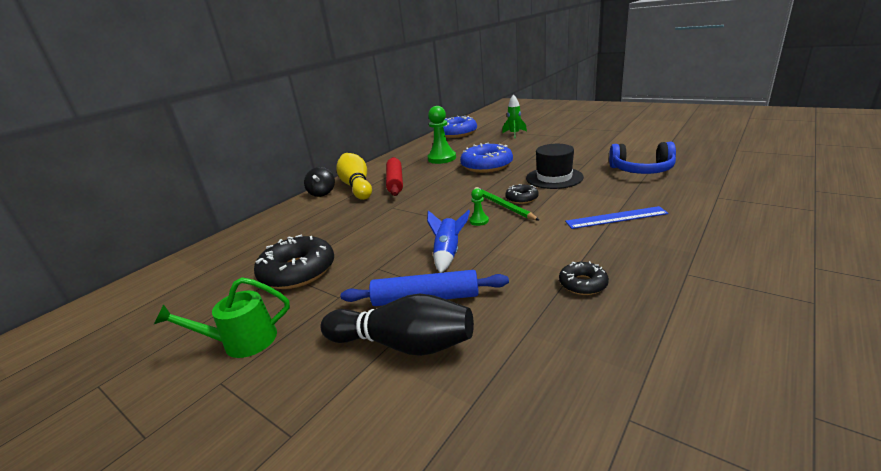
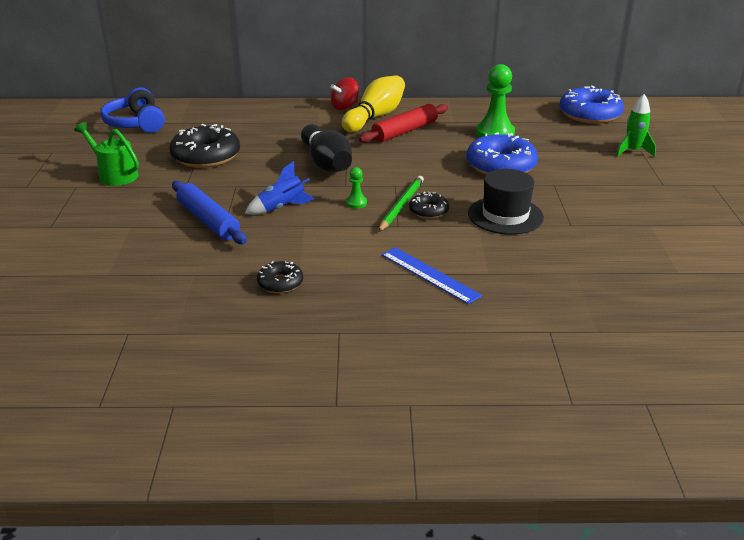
camera: 50 degrees right, 5 degrees up
(322, 193) = (345, 107): black spinning top -> red spinning top
(403, 344) = (149, 231): black bowling pin -> black bowling pin (326, 163)
(641, 170) = (590, 267): blue headphones -> blue headphones (136, 123)

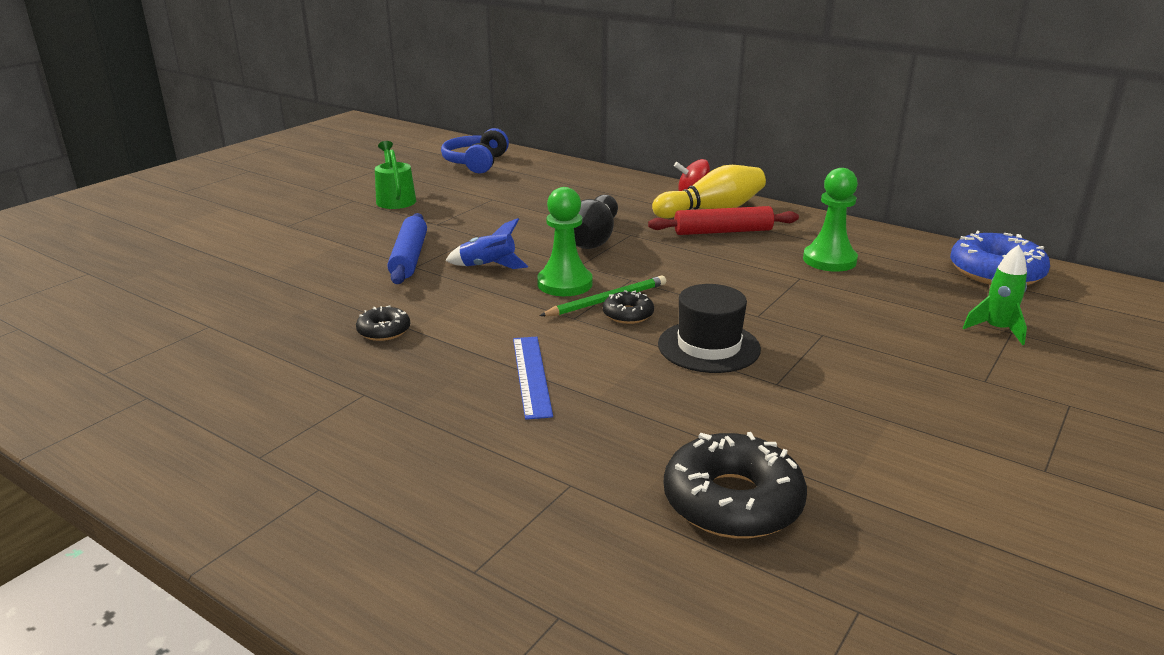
camera: 35 degrees right, 5 degrees down
(206, 156) = (492, 204): black donut -> black donut (732, 501)
(356, 203) = (565, 284): green pawn -> green pawn, size x2.11
(501, 166) = (784, 295): blue donut -> none

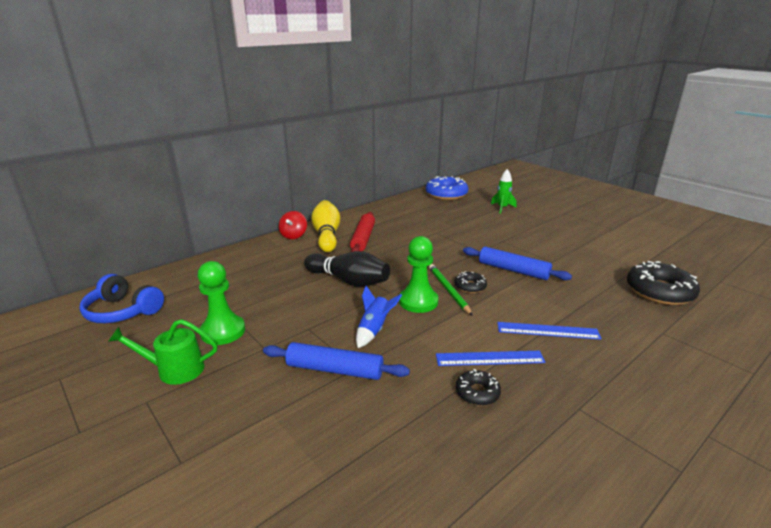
camera: 75 degrees left, 0 degrees up
(451, 335) = (489, 358): none -> blue ruler
(709, 347) = (513, 270): black hat -> blue rolling pin
(829, 260) = (418, 221): green pawn -> green pawn (223, 331)

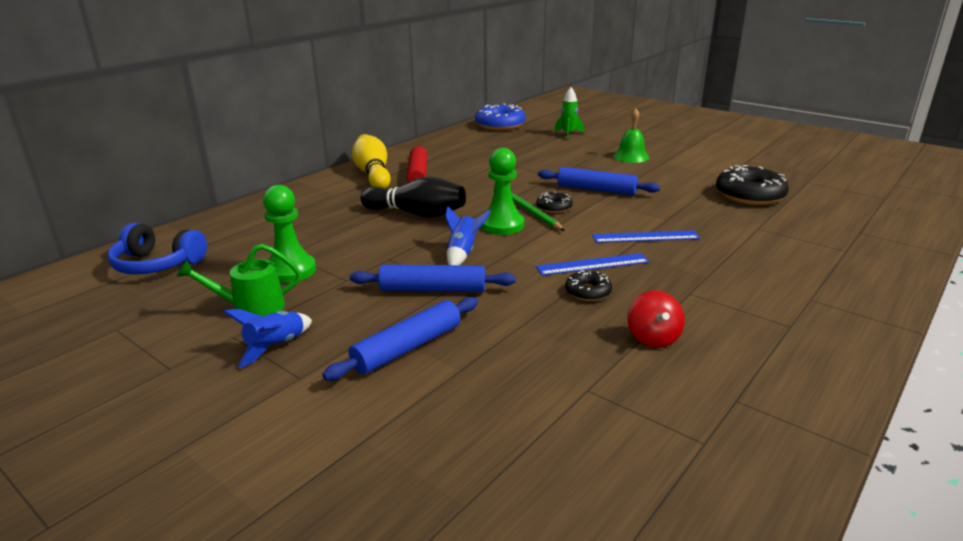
camera: 10 degrees left, 0 degrees up
(176, 419) = (276, 346): none -> blue rocket
(288, 439) = (407, 347): none -> blue rolling pin
(294, 235) = (333, 177): red spinning top -> red spinning top (653, 338)
(553, 236) = (631, 156): none -> green bell

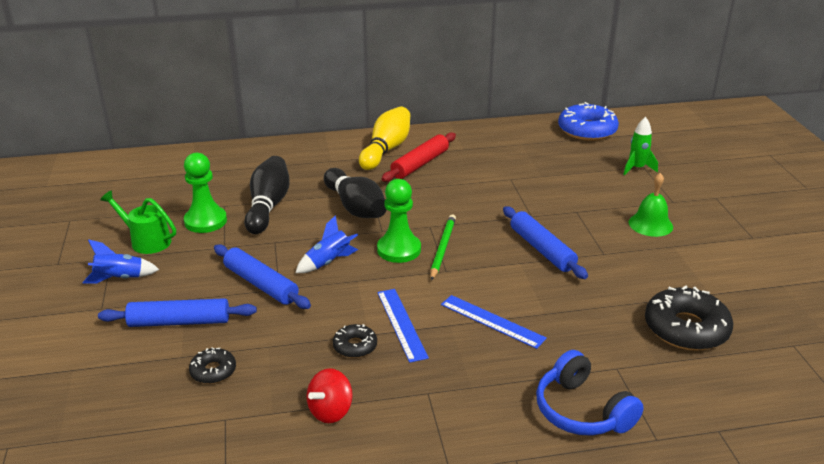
camera: 40 degrees right, 5 degrees up
(157, 264) = (146, 178): blue headphones -> blue headphones (581, 411)
(335, 239) = (268, 206): none -> black bowling pin
(554, 207) = (470, 252): black donut -> black donut (213, 371)
(592, 264) = (401, 324): blue ruler -> blue ruler turned 45 degrees clockwise

